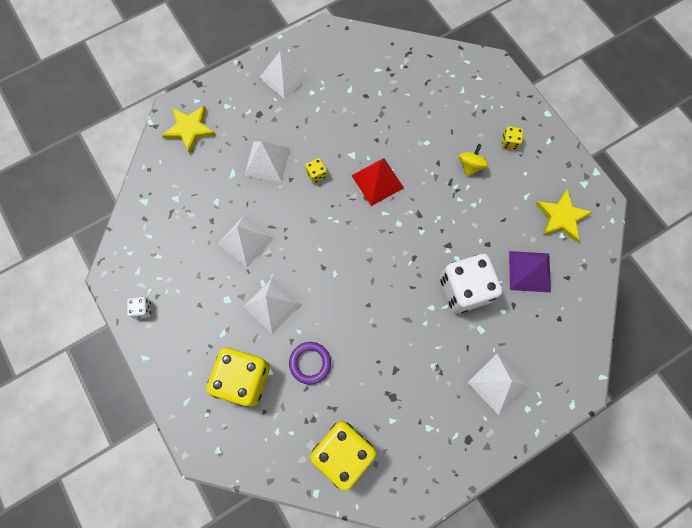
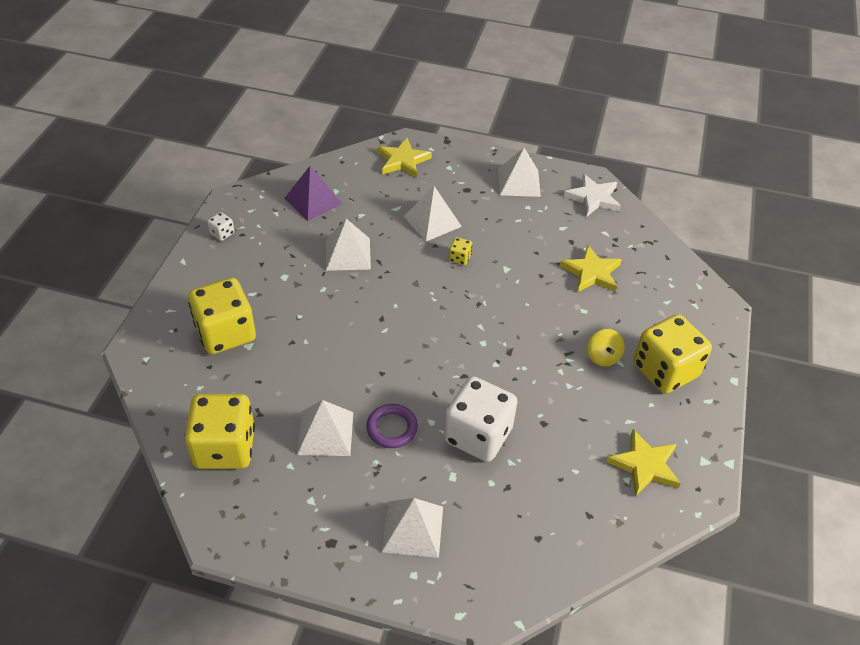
camera: 45 degrees right, 25 degrees down
(272, 305) = (310, 308): white pyramid -> white pyramid (325, 433)
(310, 363) = (285, 368): purple ring -> purple ring (392, 428)
(342, 47) = (593, 198): none -> white star
(377, 181) = (503, 301): red pyramid -> none
(402, 109) = (591, 272): none -> yellow star
(470, 166) = (603, 357): yellow spinning top -> yellow spinning top turned 105 degrees clockwise
(509, 142) = (665, 370): yellow dice -> yellow dice, size x2.44
(529, 271) = (557, 477): purple pyramid -> purple pyramid (313, 201)

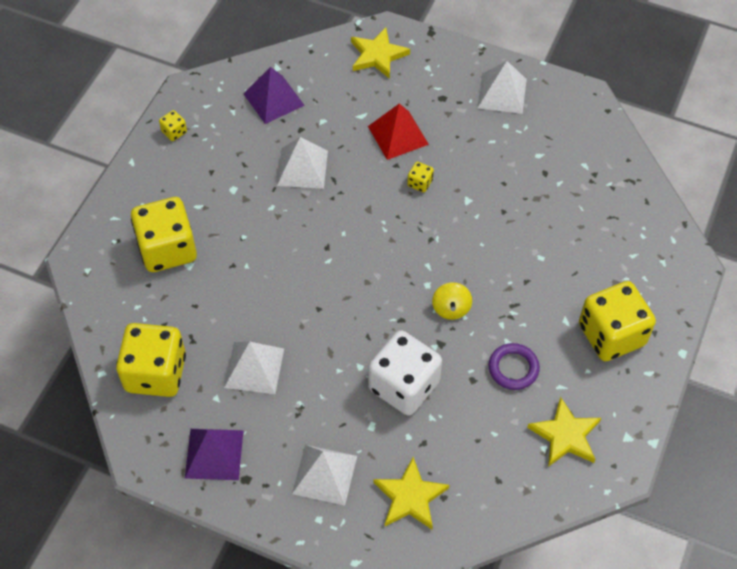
camera: 10 degrees right, 10 degrees up
(222, 233) = (174, 132): white dice -> yellow dice
(294, 521) = (214, 454): none -> purple pyramid
(392, 428) = (320, 369): purple ring -> purple ring (513, 368)
(432, 221) = (398, 135): white pyramid -> red pyramid
(591, 272) = (559, 213): yellow star -> yellow star (410, 497)
(593, 198) = (581, 120): white star -> none
(603, 357) = (549, 313): yellow spinning top -> yellow spinning top (451, 308)

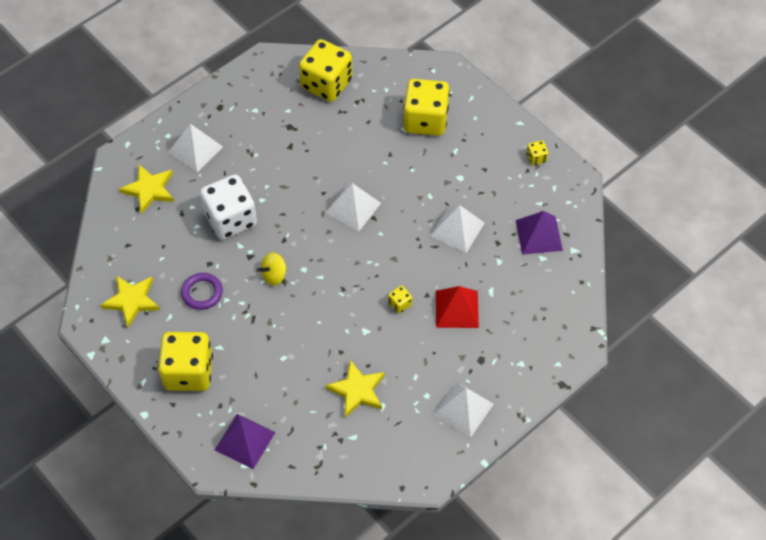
camera: 115 degrees right, 0 degrees up
(214, 454) = (248, 96): purple pyramid -> purple pyramid (245, 441)
(254, 368) = (298, 138): white pyramid -> white pyramid (353, 207)
(377, 55) = (553, 330): yellow star -> yellow star (357, 390)
(451, 308) = (274, 275): yellow spinning top -> yellow spinning top turned 60 degrees counterclockwise

